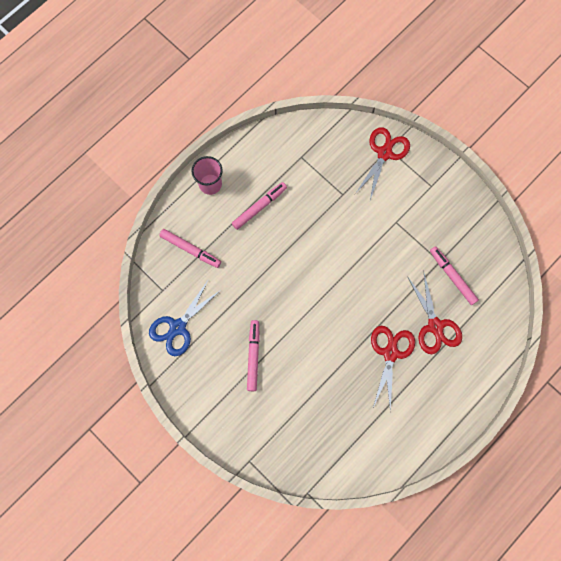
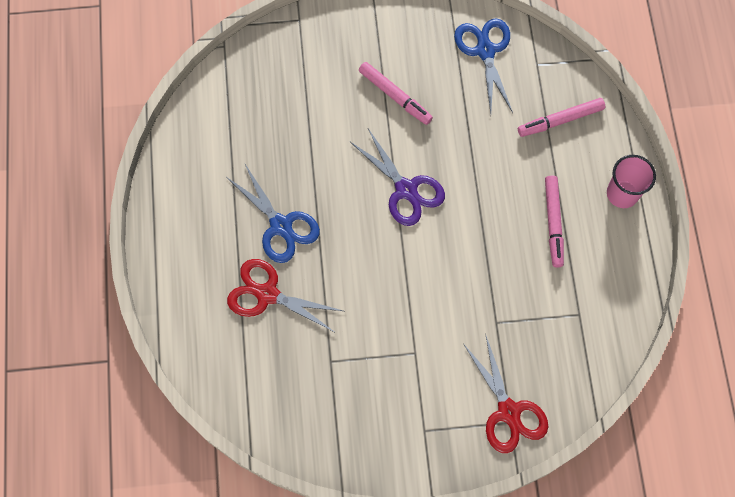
camera: 130 degrees right, 5 degrees down
(307, 301) = (406, 190): none -> purple scissors
(390, 353) = (281, 226): red scissors -> blue scissors
(452, 276) = (302, 359): pink marker -> none

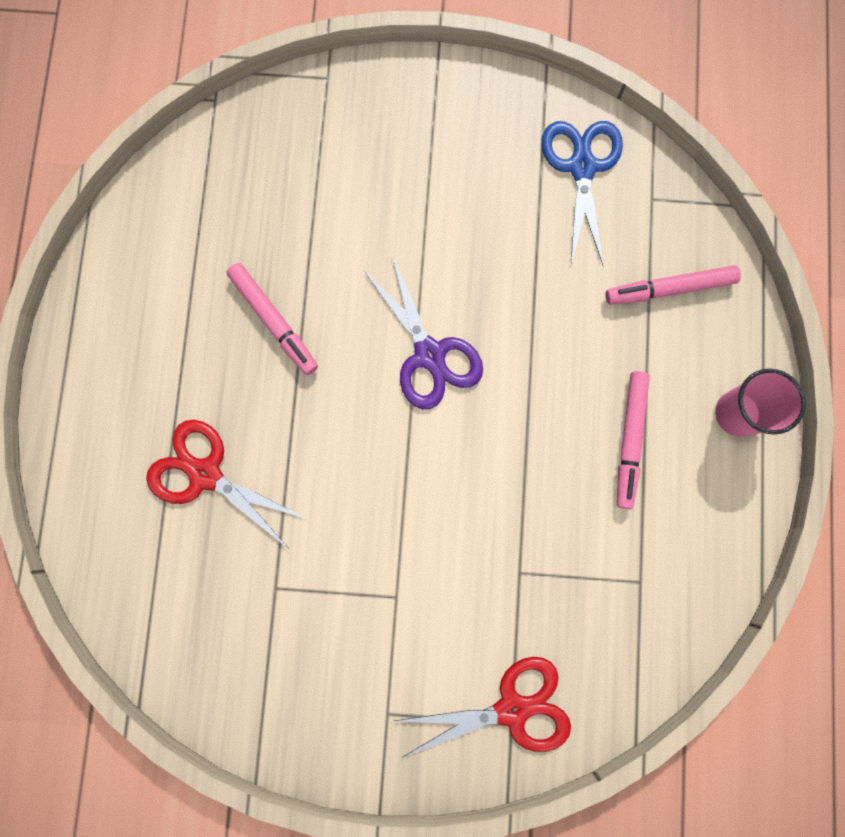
camera: 10 degrees right, 10 degrees up
(281, 226) = (244, 377): blue scissors -> none
(395, 96) = (440, 213): pink marker -> pink marker (274, 321)
(508, 412) = (512, 709): red scissors -> red scissors turned 90 degrees counterclockwise

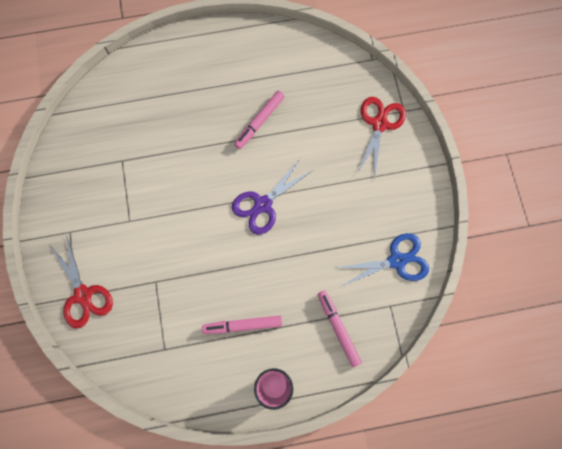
camera: 75 degrees right, 5 degrees down
(205, 474) = (172, 112): red scissors -> red scissors (379, 124)

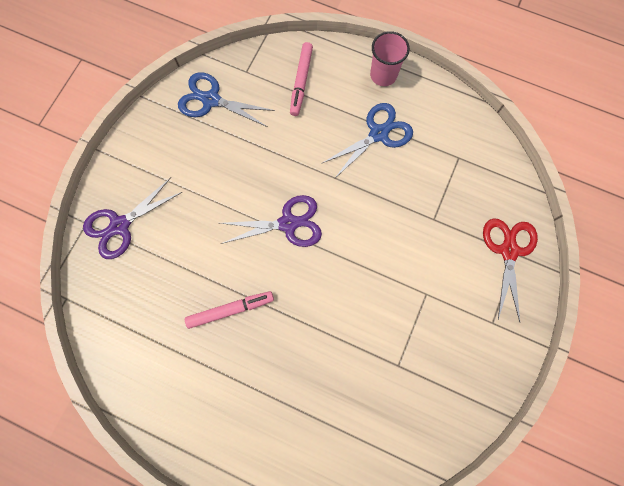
camera: 145 degrees left, 0 degrees up
(242, 325) = (378, 134): pink marker -> blue scissors
(379, 124) = (120, 225): red scissors -> purple scissors

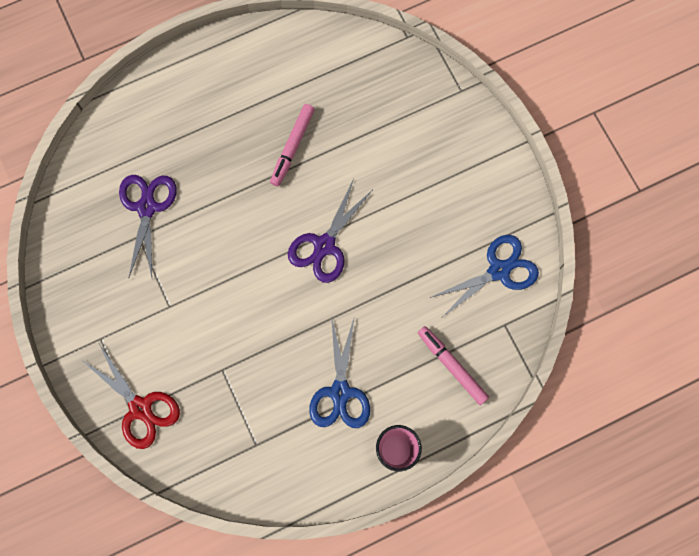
camera: 130 degrees right, 0 degrees up
(120, 225) = (436, 114): purple scissors -> purple scissors (147, 207)

